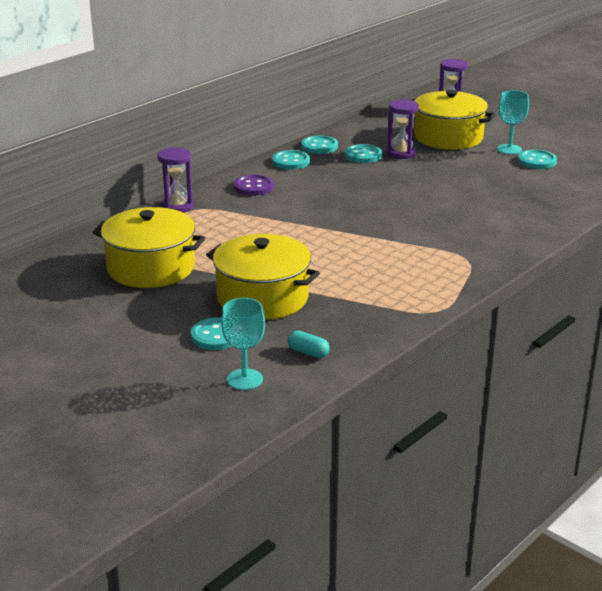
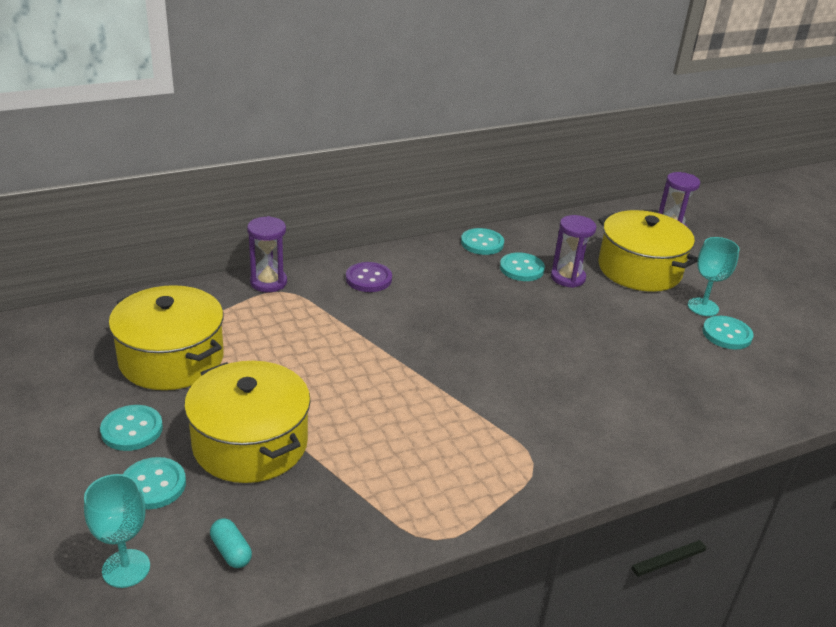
camera: 20 degrees right, 5 degrees up
(291, 161) = (435, 255): turquoise button -> turquoise button (132, 429)

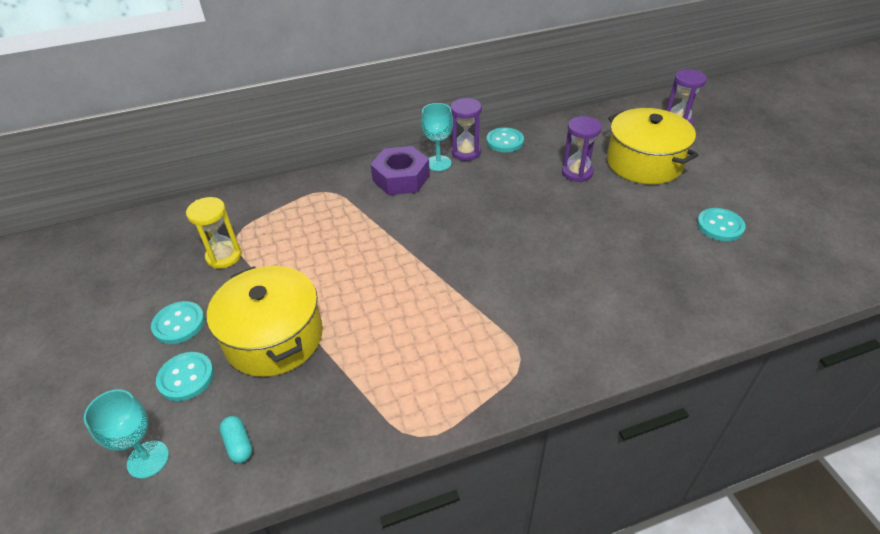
camera: 10 degrees right, 10 degrees up
(171, 359) = (224, 256): yellow pot -> yellow hourglass
(268, 282) = (316, 183): purple hourglass -> purple hourglass (466, 152)
(368, 279) = (401, 178): purple button -> purple nut
(521, 268) = (536, 165): turquoise button -> none
(703, 307) = (700, 199): turquoise goblet -> turquoise goblet (438, 163)

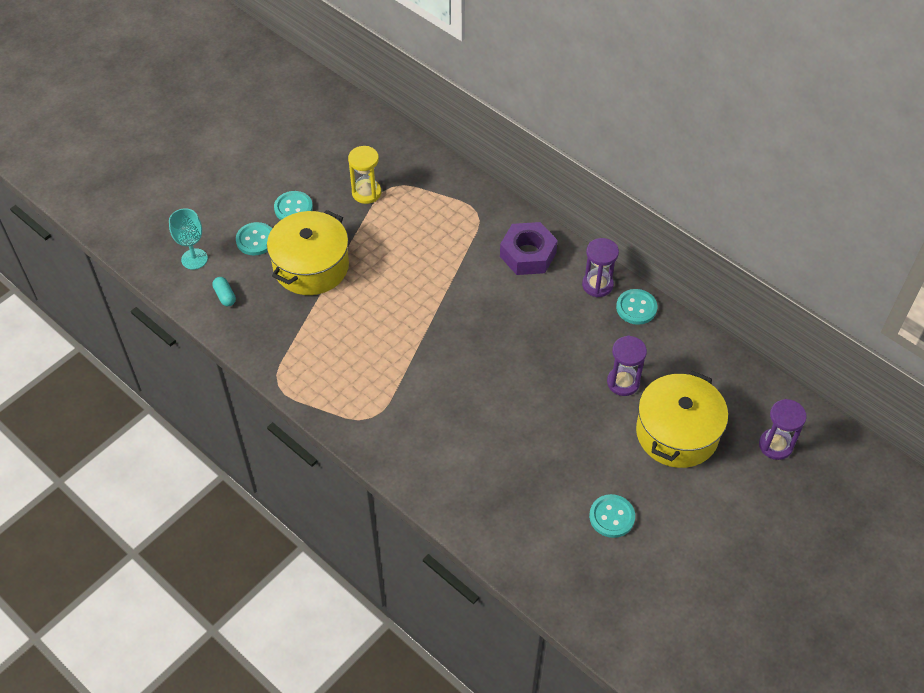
camera: 60 degrees right, 10 degrees up
(238, 444) = (225, 296): turquoise capsule -> turquoise capsule turned 60 degrees counterclockwise
(438, 163) = (567, 271): turquoise goblet -> none

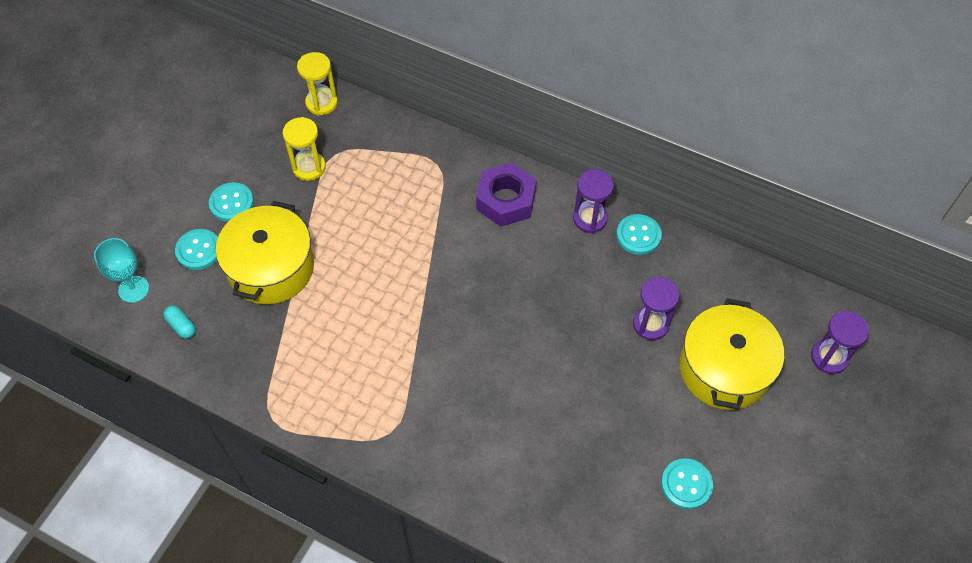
camera: 15 degrees left, 5 degrees up
(393, 142) = (321, 103): none -> yellow hourglass

